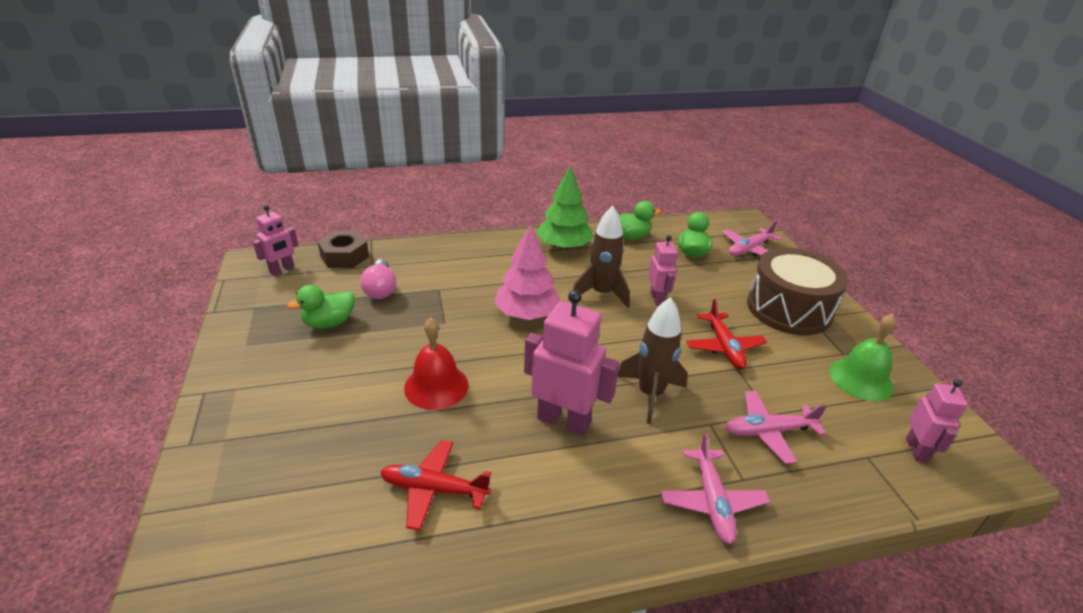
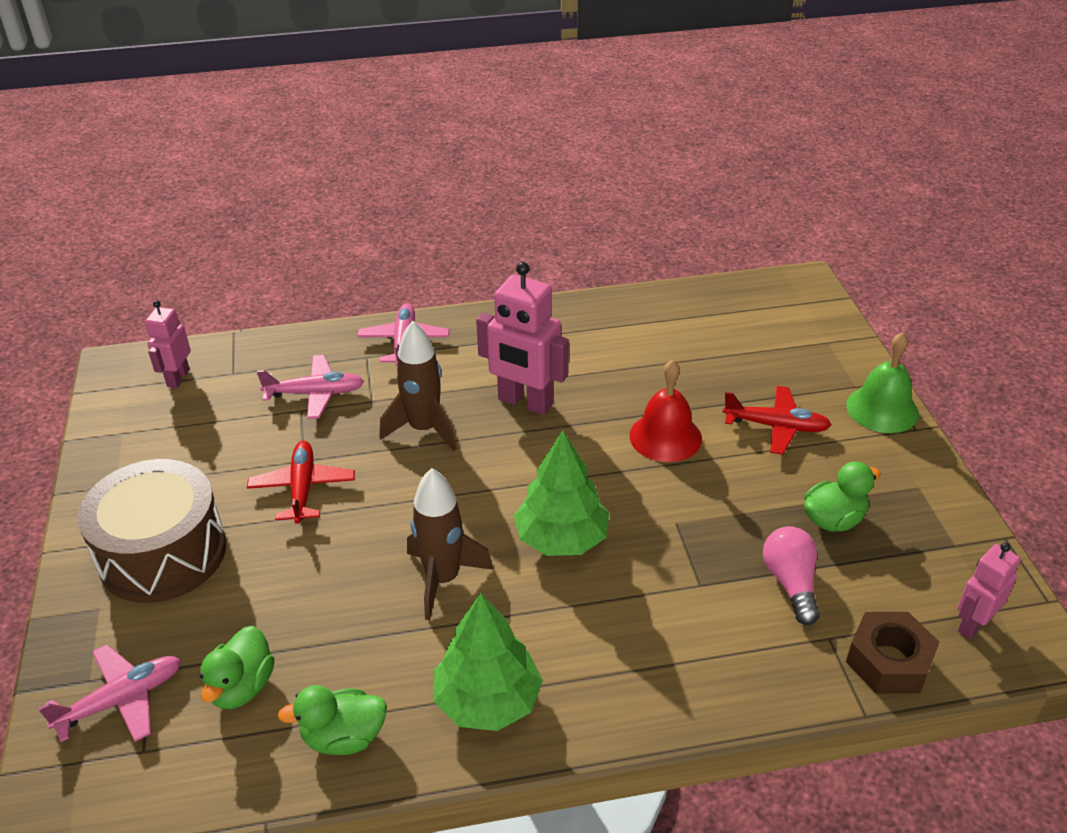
camera: 175 degrees left, 5 degrees up
(433, 489) = (645, 350): red plane -> red plane (776, 426)
(527, 314) = (561, 538): pink tree -> green tree
(657, 299) = (357, 570): pink robot -> none
(860, 379) = (161, 447): green bell -> green bell (882, 409)

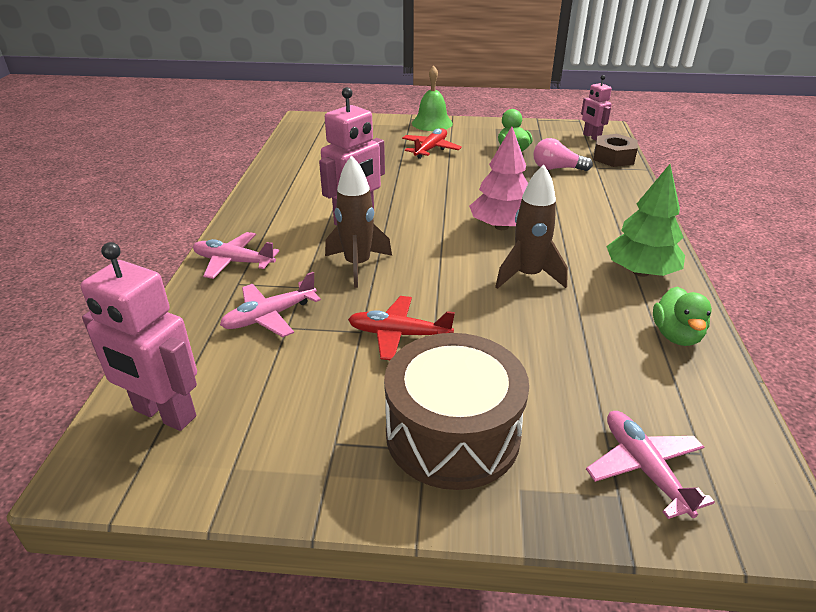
camera: 75 degrees left, 5 degrees down
(178, 378) = (164, 414): pink robot -> pink robot, size x1.70
(242, 687) = (628, 386): green duck -> none
(315, 393) = (269, 316): pink plane -> pink plane turned 135 degrees counterclockwise
(561, 538) = (501, 226): green tree -> pink tree
(665, 437) = (421, 179): red bell -> none

